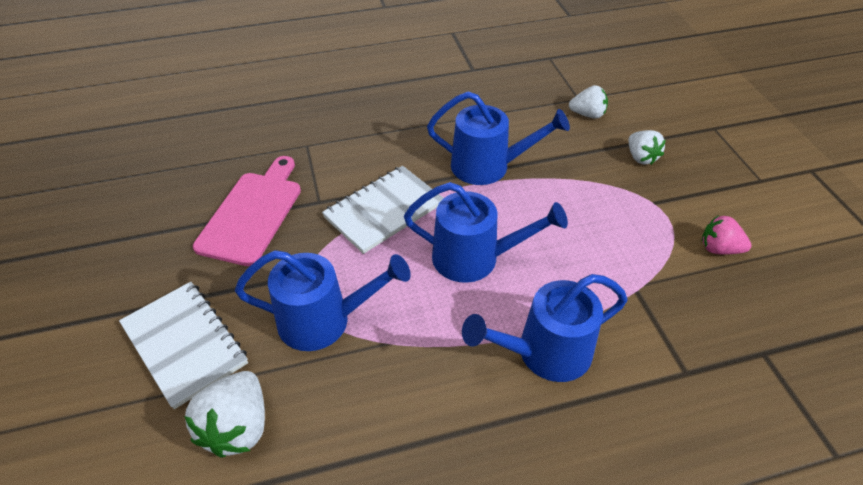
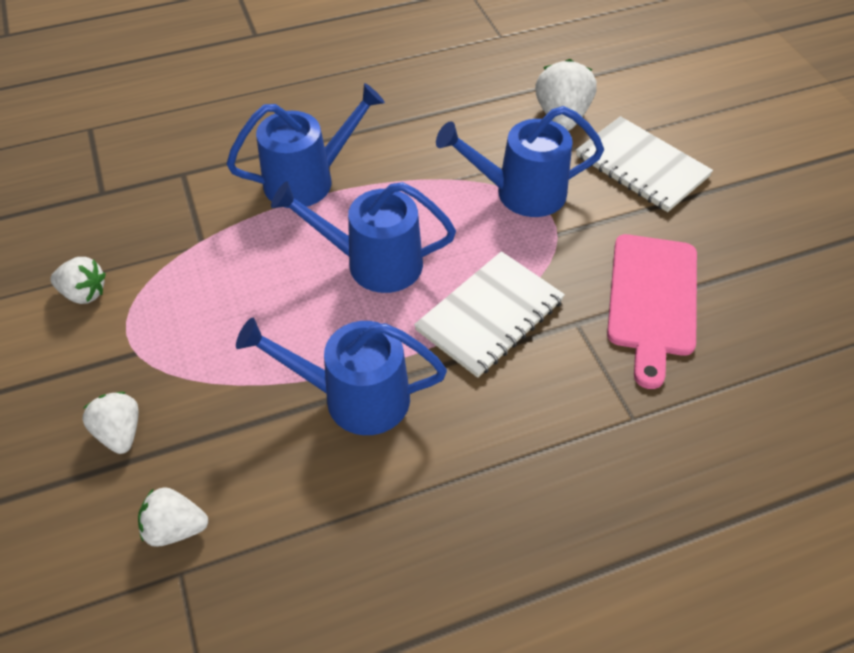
camera: 175 degrees right, 5 degrees up
(719, 249) = (84, 293): pink strawberry -> white strawberry

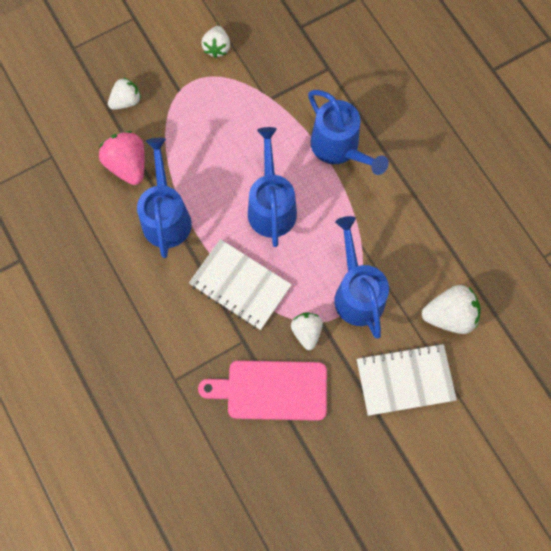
camera: 80 degrees right, 20 degrees up
(175, 528) = (75, 147): white strawberry -> white strawberry (306, 332)
(243, 443) = (128, 165): none -> pink strawberry
(641, 166) = (405, 380): white notebook -> white notebook turned 45 degrees clockwise

